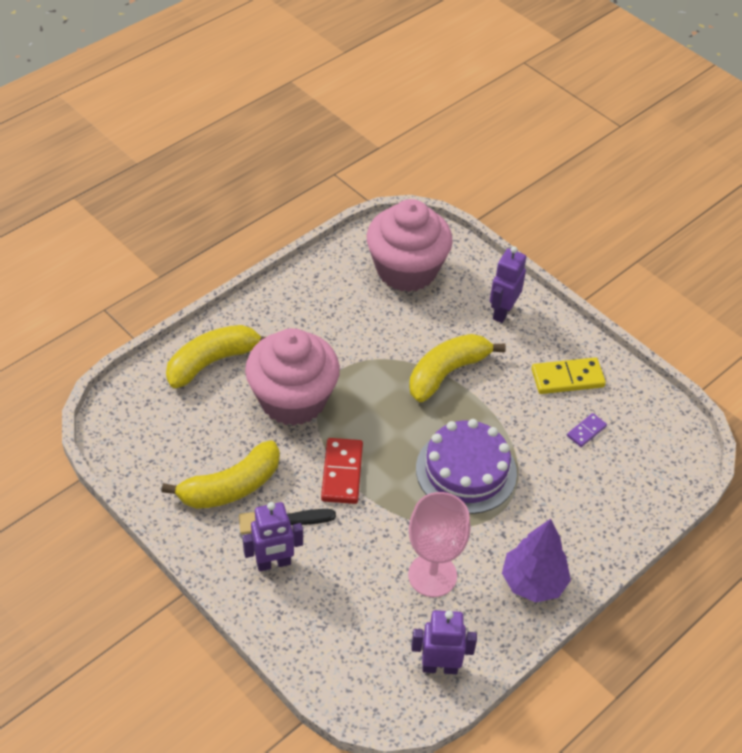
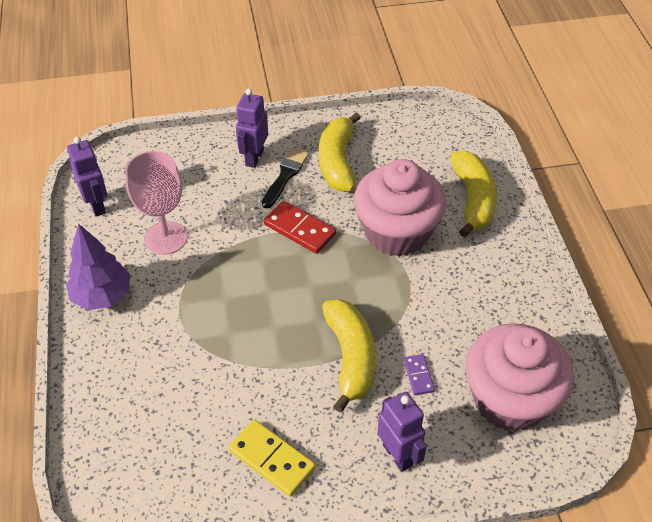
camera: 125 degrees right, 0 degrees up
(439, 667) = (97, 205): purple robot -> purple robot turned 60 degrees counterclockwise
(466, 471) = (236, 311): purple cake -> none
(567, 378) = (271, 459): yellow domino -> yellow domino turned 75 degrees counterclockwise
(586, 431) = (200, 432): purple domino -> purple domino (418, 375)

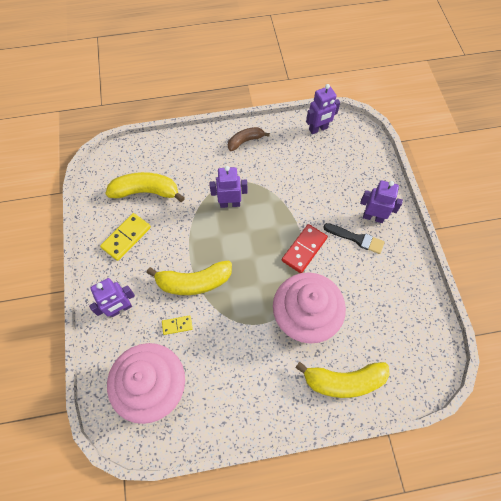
camera: 90 degrees right, 15 degrees up
(102, 296) = (245, 141): purple tree -> brown banana
(165, 238) = (292, 169): pink goblet -> none
(218, 315) = (230, 203): none -> purple robot
(338, 162) = (375, 275): yellow banana -> yellow banana (146, 192)
(418, 375) = (177, 325): purple domino -> yellow domino

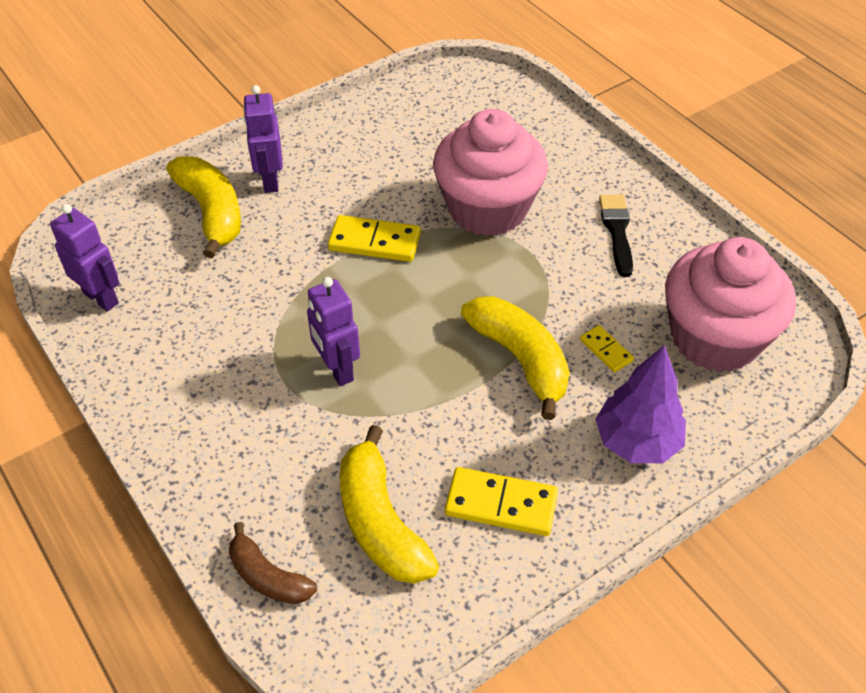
camera: 115 degrees left, 15 degrees down
(120, 309) = (636, 442): purple robot -> purple tree
(245, 141) = (175, 400): brown banana -> brown banana (268, 576)
(304, 249) = (374, 242): red domino -> yellow domino
(343, 381) = (548, 148): yellow banana -> yellow banana (211, 212)
(356, 238) = (321, 189): black brush -> black brush (617, 231)

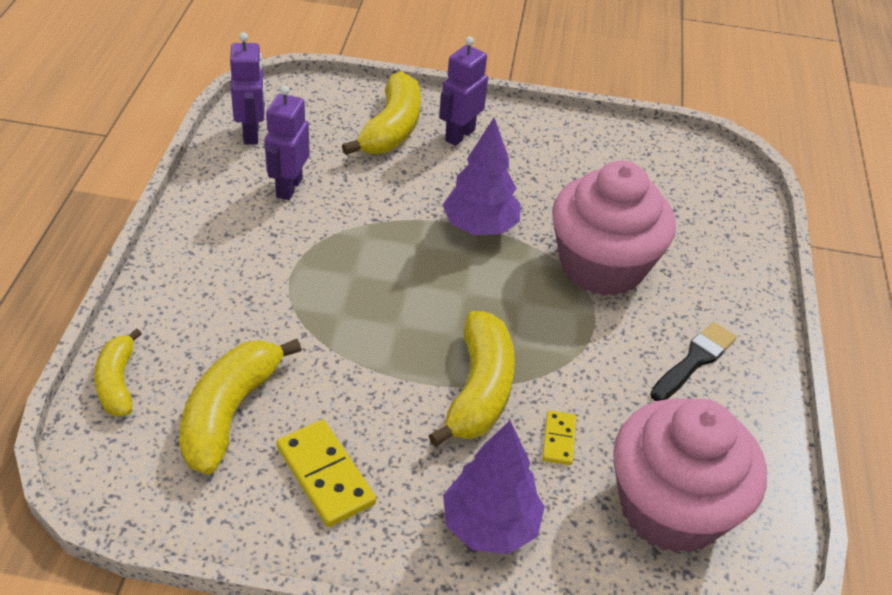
camera: 40 degrees right, 5 degrees down
(268, 576) = (118, 383): brown banana -> yellow banana
(337, 370) = (337, 291): purple robot -> purple robot (288, 187)
(374, 242) = (479, 227): yellow domino -> purple tree

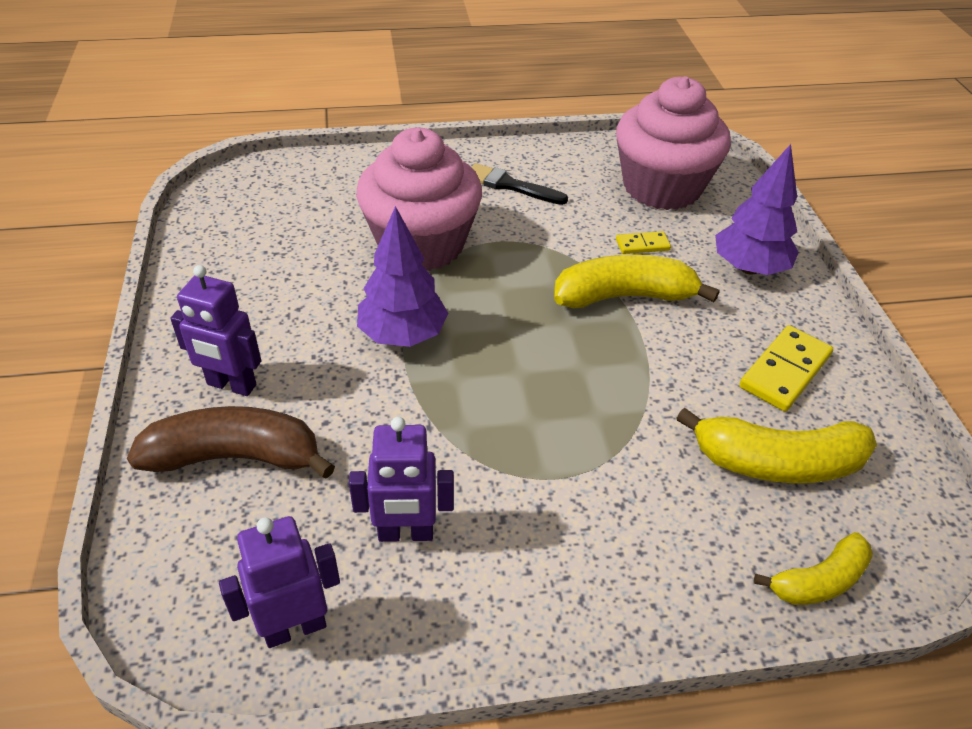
camera: 105 degrees left, 0 degrees up
(391, 129) = (235, 457): yellow banana -> brown banana

